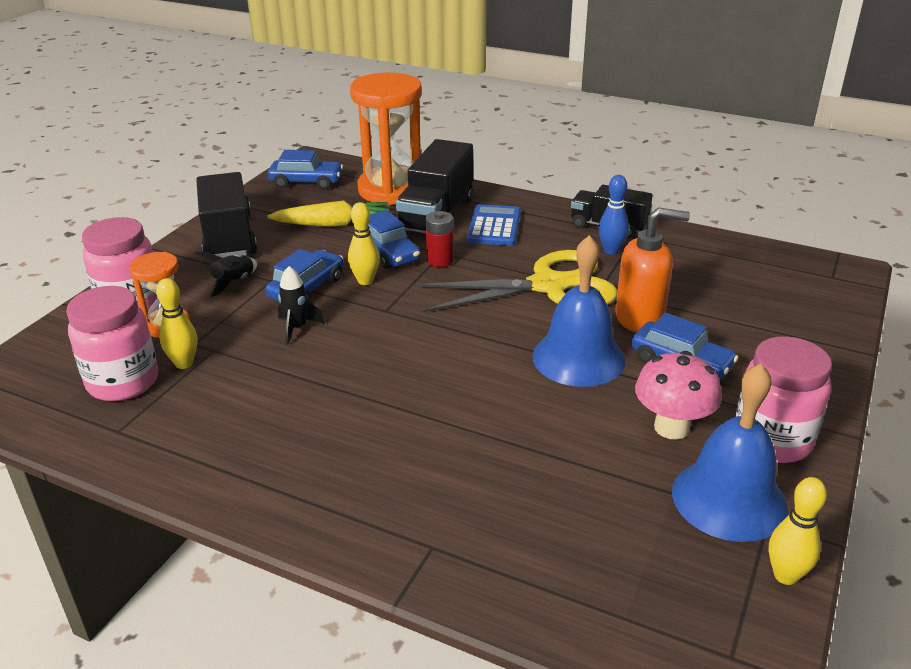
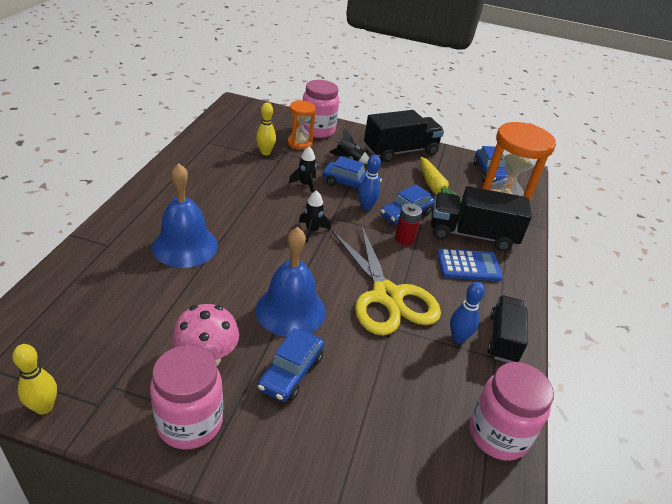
camera: 75 degrees right, 5 degrees up
(123, 382) = (247, 138): pink jar -> pink jar (498, 435)
(365, 281) = (366, 207): yellow bowling pin -> blue bowling pin
(415, 330) = (312, 231): none -> black rocket
(640, 318) = (352, 350): orange soap dispenser -> none
(729, 499) = (125, 384): blue bell -> blue bell (185, 246)

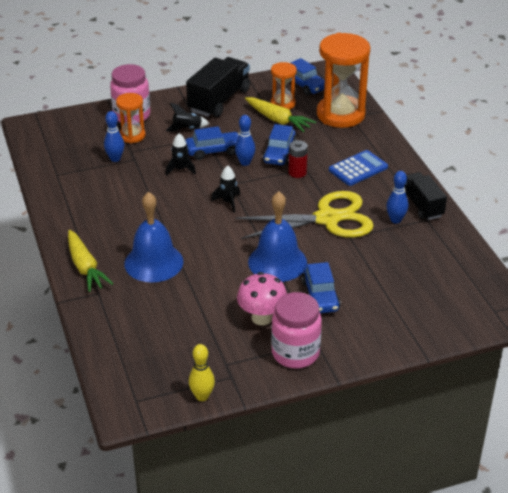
camera: 30 degrees left, 0 degrees up
(129, 218) = (85, 267): none -> yellow carrot
(265, 152) = (115, 159): yellow bowling pin -> blue bowling pin
(387, 296) = (327, 219): yellow scissors -> yellow scissors turned 45 degrees counterclockwise
(453, 178) = (283, 104): none -> orange hourglass
(472, 235) = (339, 144): black truck -> none
(498, 435) = (465, 260): pink jar -> none

